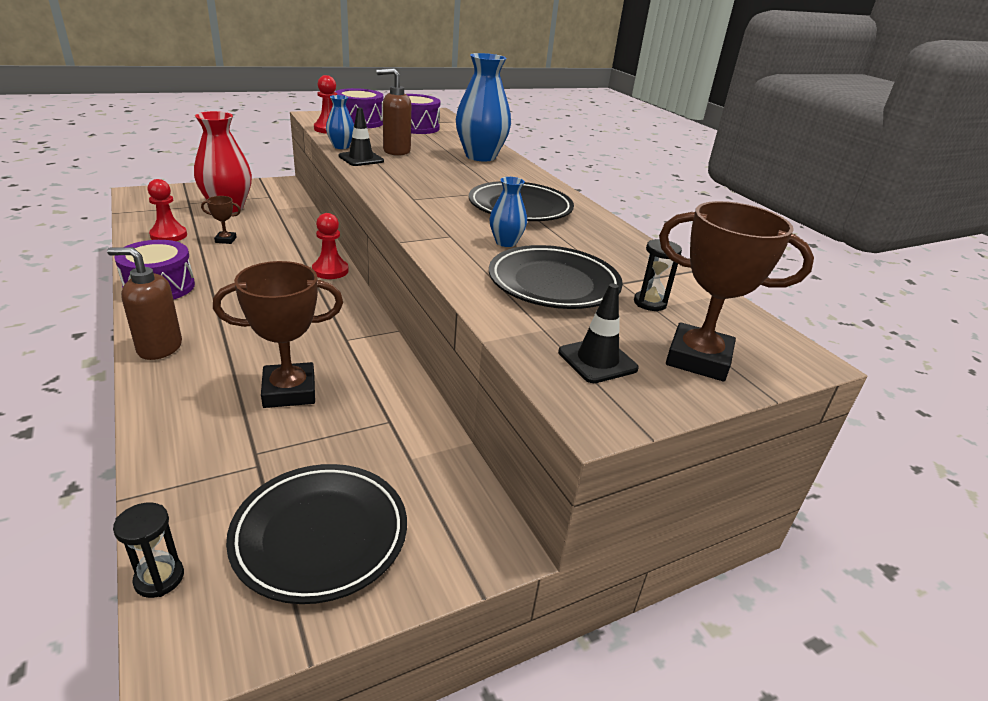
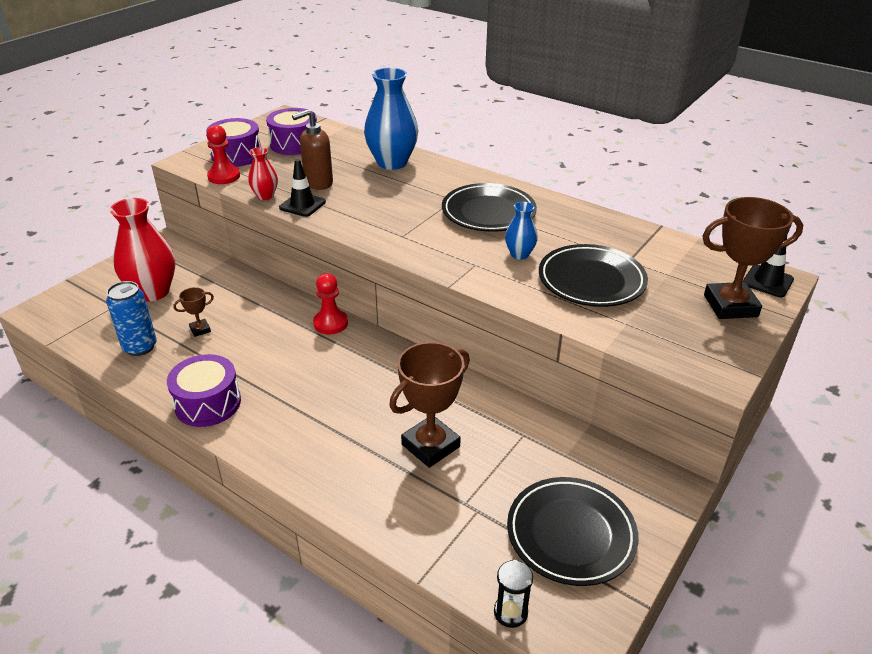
camera: 25 degrees left, 5 degrees up
(159, 348) = (287, 458): brown soap dispenser -> none
(168, 235) = (140, 347): red pawn -> blue can
(341, 146) = (265, 196): blue vase -> red vase
(597, 360) = (681, 334): black traffic cone -> black traffic cone (767, 281)
(650, 303) = (662, 271): black hourglass -> none

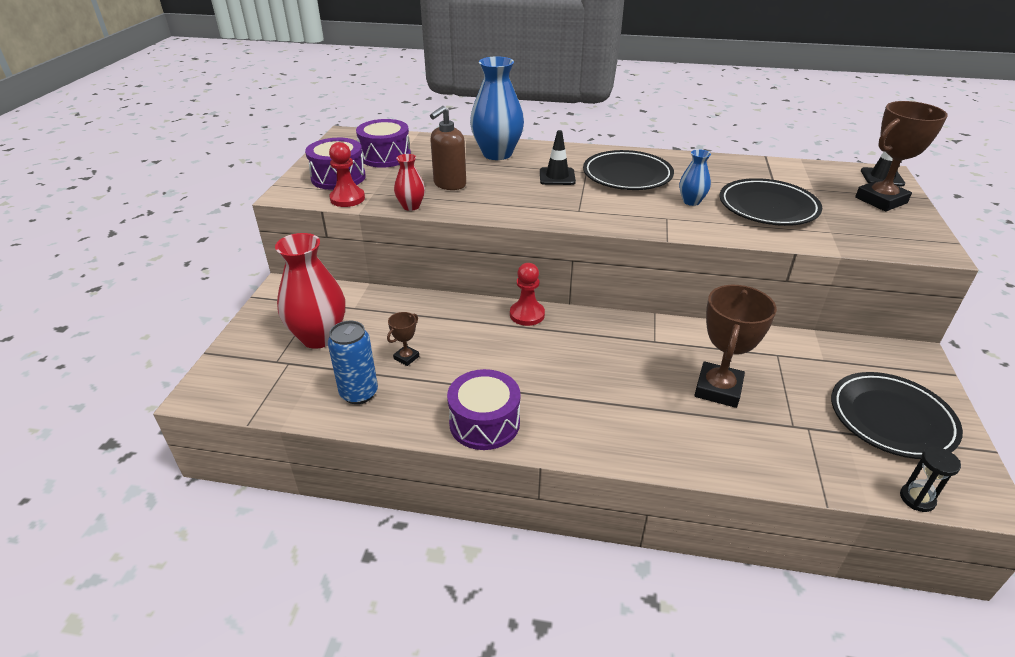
camera: 25 degrees left, 0 degrees up
(302, 205) = (457, 206): black traffic cone -> black traffic cone (557, 177)

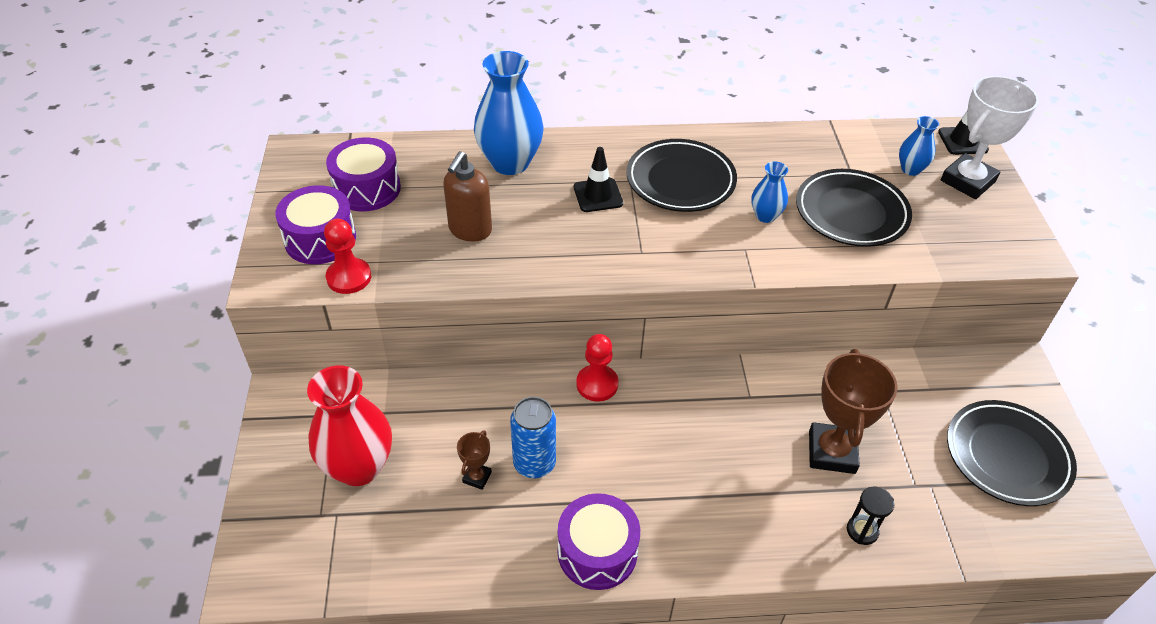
camera: 15 degrees left, 10 degrees up
(359, 393) = (440, 541): blue can -> blue can (534, 464)
(411, 206) = (436, 278): red vase -> none
(829, 188) = (910, 169): none -> blue vase
(881, 200) = (967, 181): brown trophy -> white trophy
(917, 499) = (1044, 551): black hourglass -> black hourglass (862, 531)

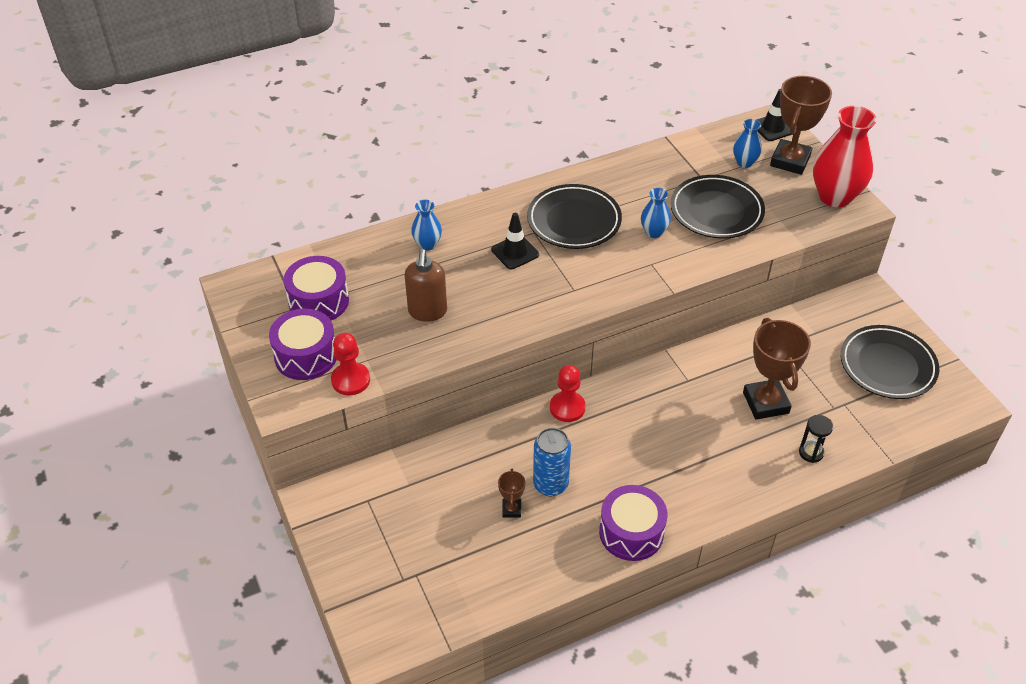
camera: 20 degrees left, 0 degrees up
(359, 467) = (413, 533): red vase -> red vase (835, 196)
(510, 163) = (427, 244): blue vase -> blue vase, size x0.50
(967, 181) = (790, 161): white trophy -> brown trophy

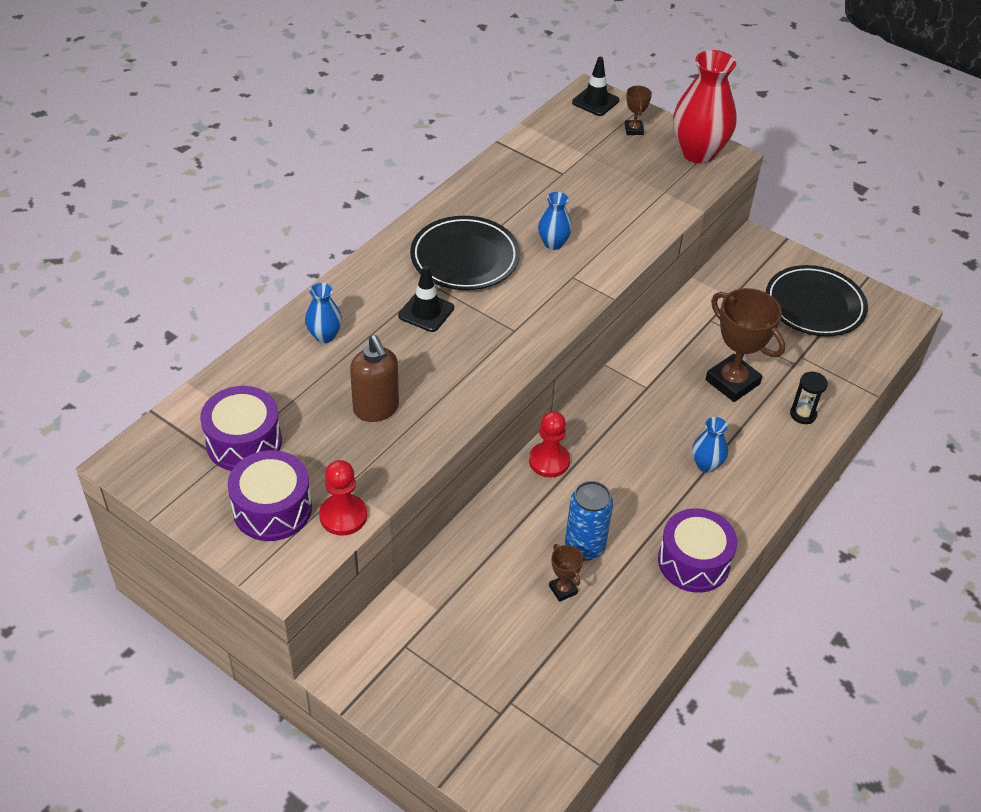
camera: 30 degrees left, 0 degrees up
(716, 211) = (599, 202): black plate -> none
(744, 162) = (592, 144): blue vase -> blue vase (706, 464)
(790, 161) = (633, 130): brown trophy -> brown trophy, size x0.47

